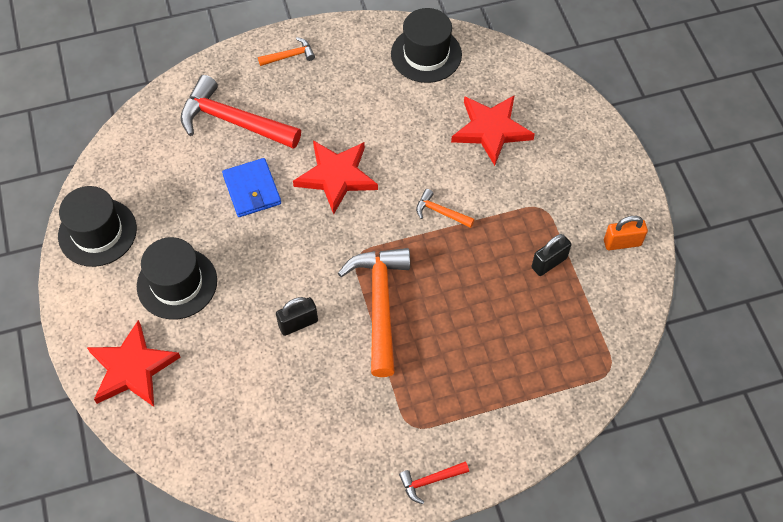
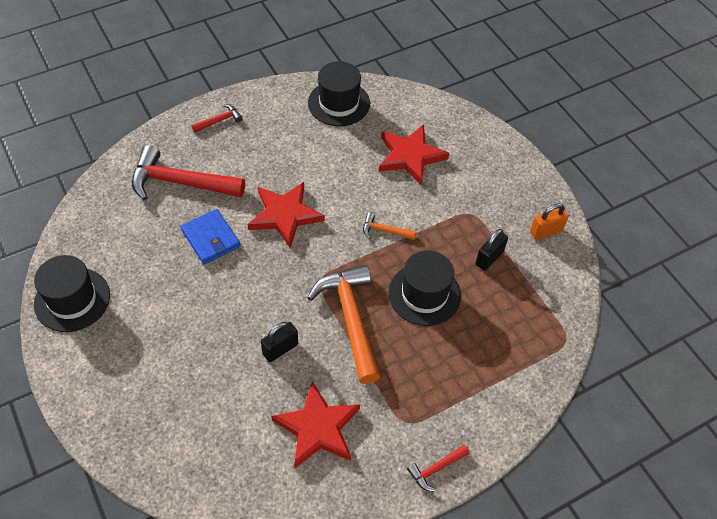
camera: 15 degrees left, 5 degrees down
(132, 368) = (131, 419): red star -> red star (318, 428)
(177, 283) = (158, 333): black hat -> black hat (424, 294)
(290, 56) = (219, 120): orange hammer -> red hammer

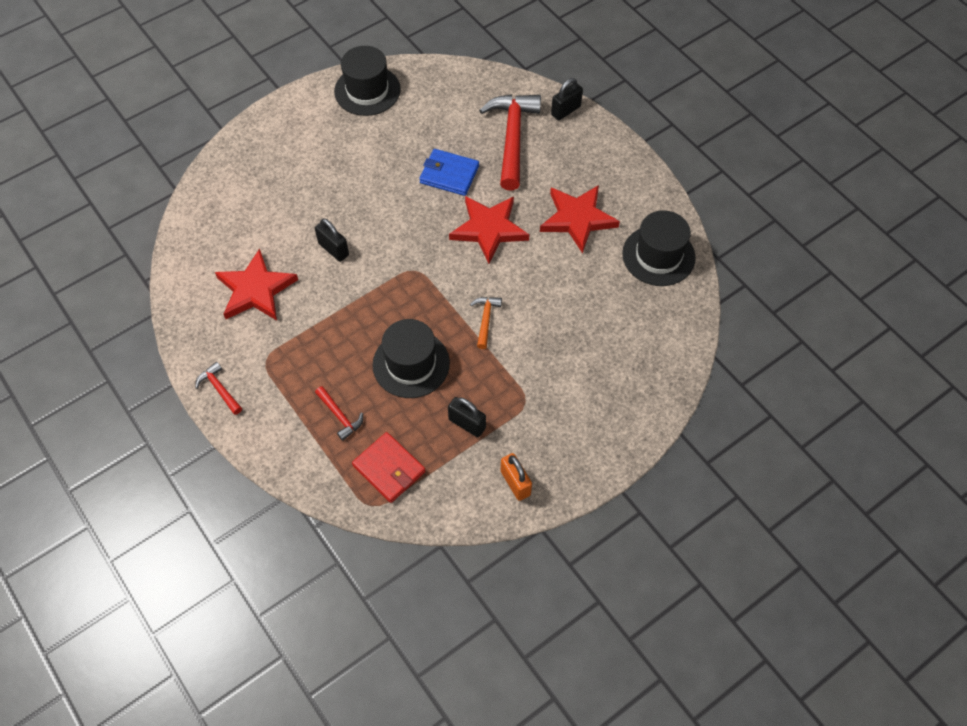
camera: 85 degrees right, 5 degrees up
(160, 138) = (565, 110): none -> black padlock
(210, 238) = (449, 174): blue wallet -> blue wallet turned 60 degrees clockwise
(219, 120) = (602, 153): red hammer -> red hammer (340, 416)
(351, 319) = (372, 302): orange hammer -> none
(410, 156) = (596, 334): red star -> red star (577, 219)
(530, 322) = (389, 469): none -> red wallet

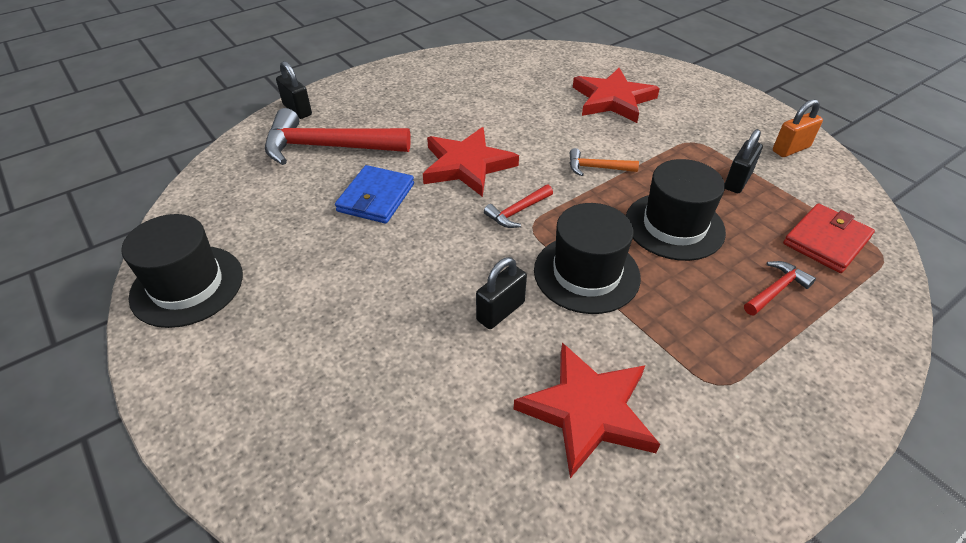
camera: 90 degrees left, 15 degrees down
(219, 389) = (794, 447): red hammer -> red hammer (517, 211)
(577, 219) = (454, 106): red star -> red star (613, 99)
(658, 255) = (501, 64): black hat -> black hat (586, 273)

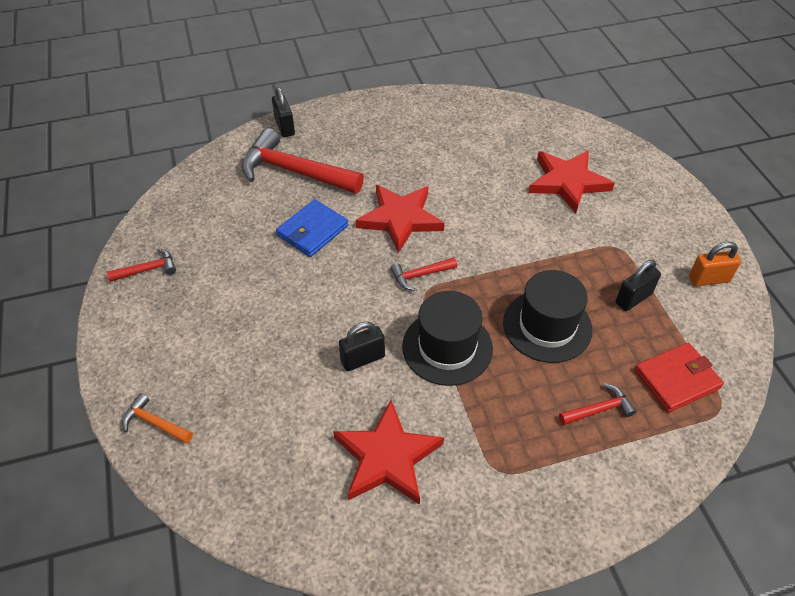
camera: 20 degrees right, 5 degrees up
(187, 285) = (147, 269): black hat -> red hammer
(597, 168) = (511, 251): orange hammer -> orange hammer (155, 423)

